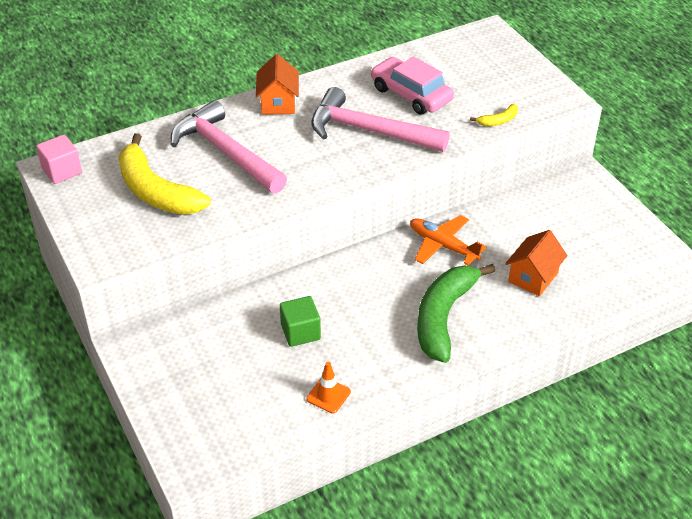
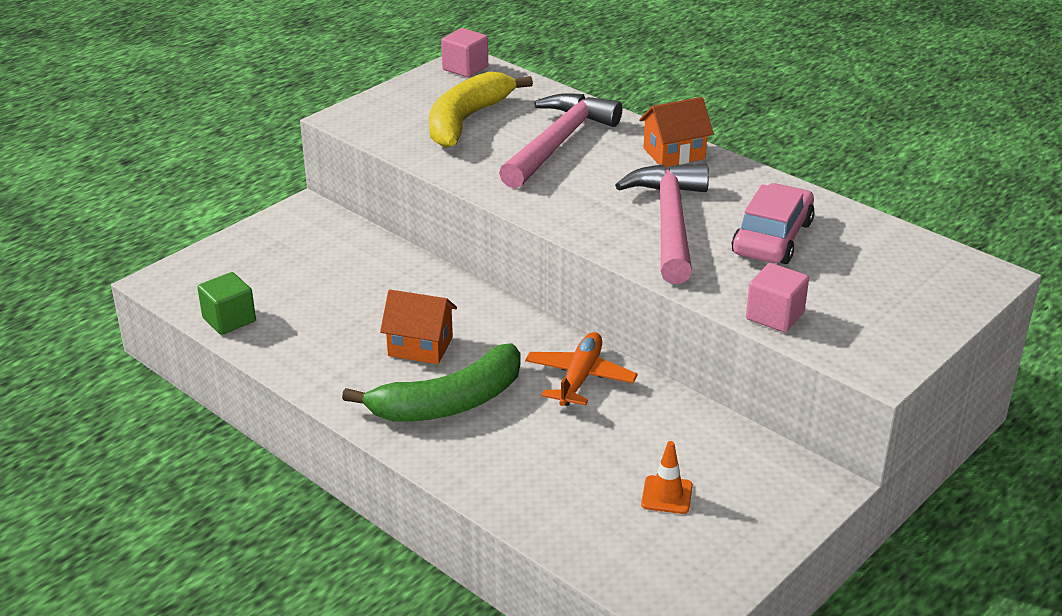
camera: 70 degrees right, 10 degrees down
(300, 332) = (374, 304): green cube -> green cube (229, 320)
(328, 395) = (286, 343): orange traffic cone -> orange traffic cone (666, 495)
(444, 317) = (449, 402): green banana -> green banana turned 150 degrees clockwise
(498, 121) = (775, 316): yellow banana -> pink cube
(533, 277) = (565, 467): orange house -> orange house (420, 346)

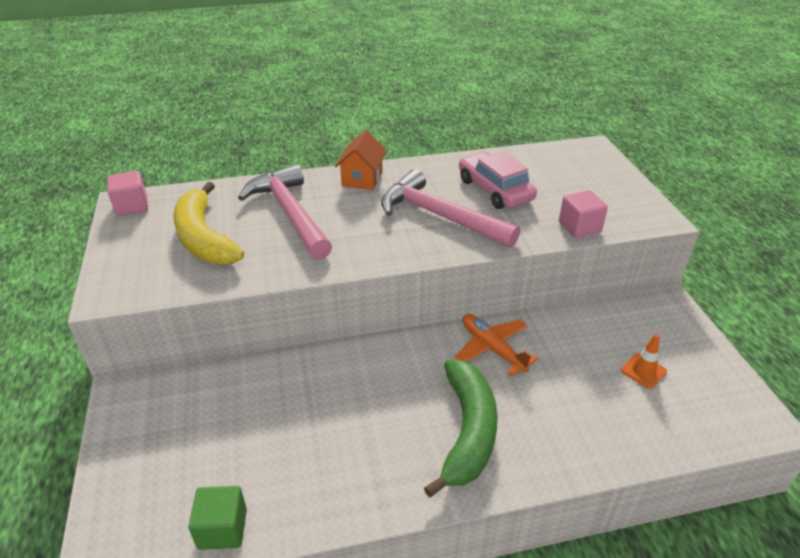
camera: 55 degrees left, 5 degrees up
(420, 346) = (384, 413): orange house -> none

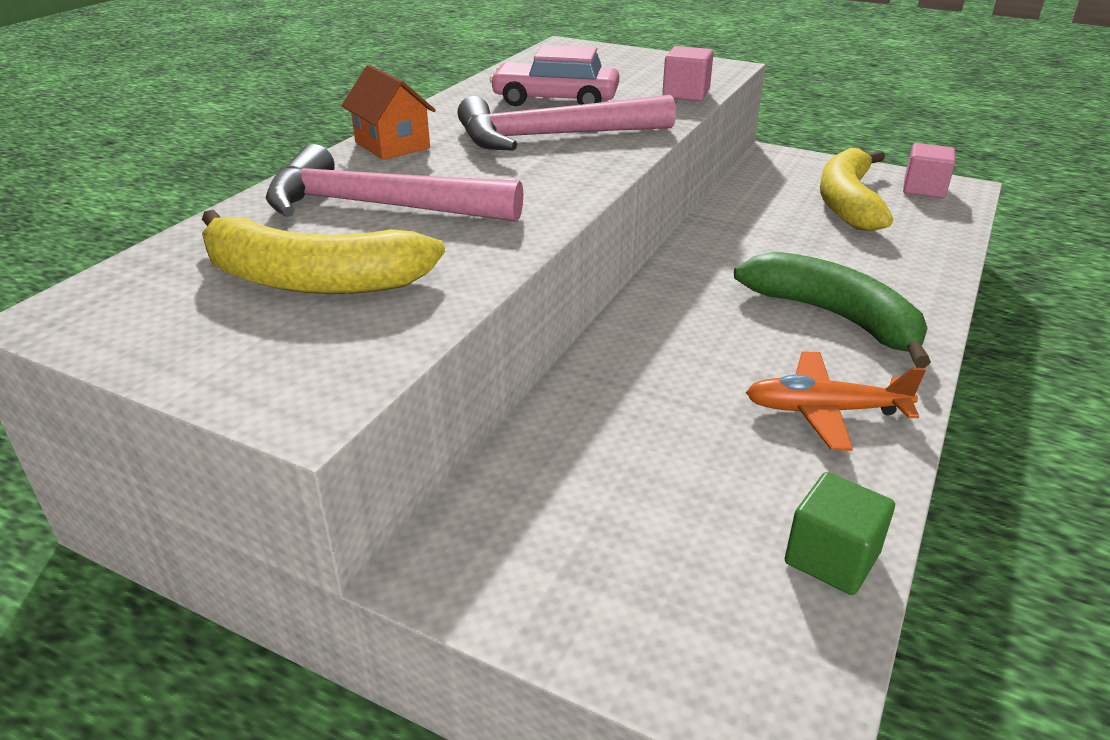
camera: 50 degrees left, 5 degrees down
(132, 206) = (86, 312): pink cube -> pink cube (924, 189)
(492, 348) = (726, 253): orange plane -> orange plane (824, 411)
(643, 371) = (848, 202): orange traffic cone -> yellow banana

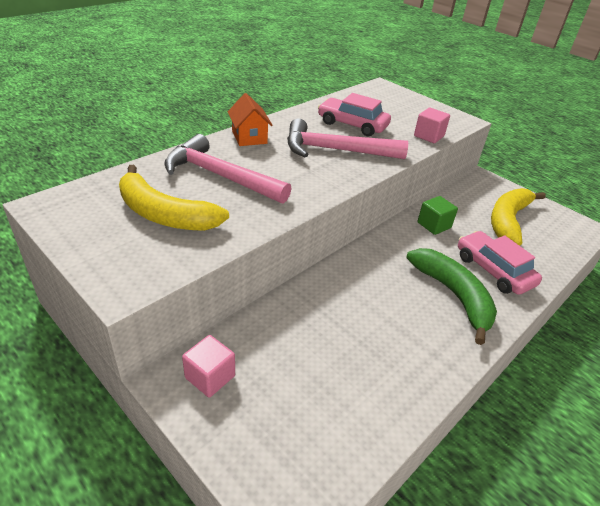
camera: 15 degrees right, 5 degrees up
(824, 411) = (412, 352): orange plane -> none
(831, 558) = (364, 440): green cube -> green cube (434, 225)
(870, 270) = (493, 270): none -> pink car
(924, 189) = (561, 223): pink cube -> pink cube (210, 377)

